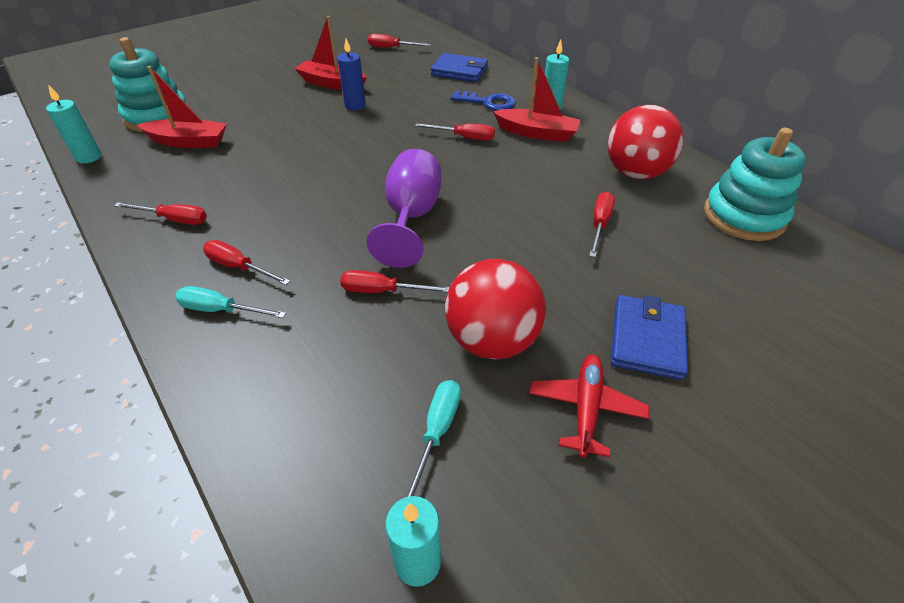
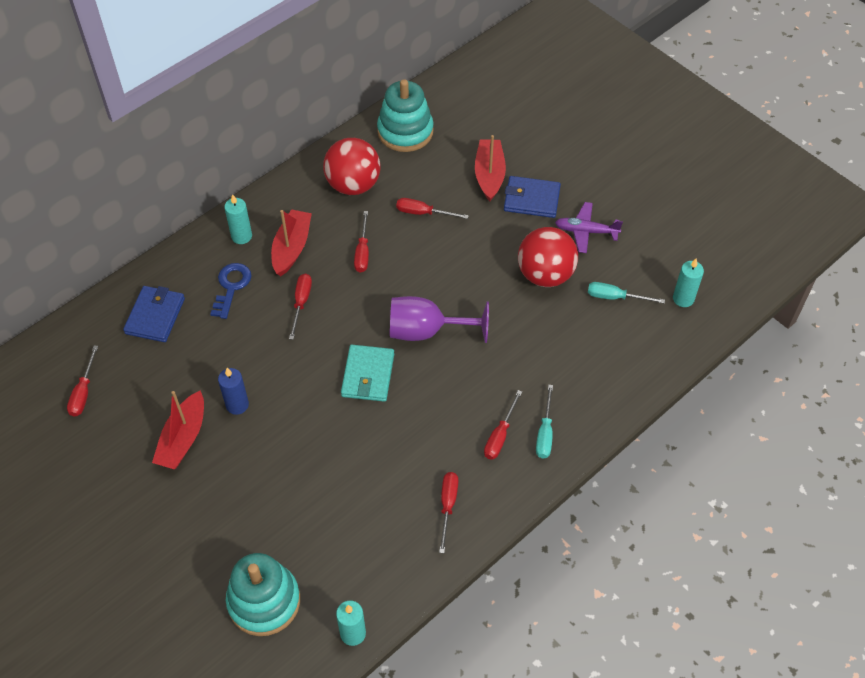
camera: 95 degrees left, 10 degrees up
(189, 142) = (318, 545): red boat -> red boat (489, 175)
(363, 174) = (368, 375): none -> turquoise wallet
(383, 291) = (511, 338): red screwdriver -> red screwdriver (362, 252)
(586, 407) = (585, 231): red plane -> purple plane

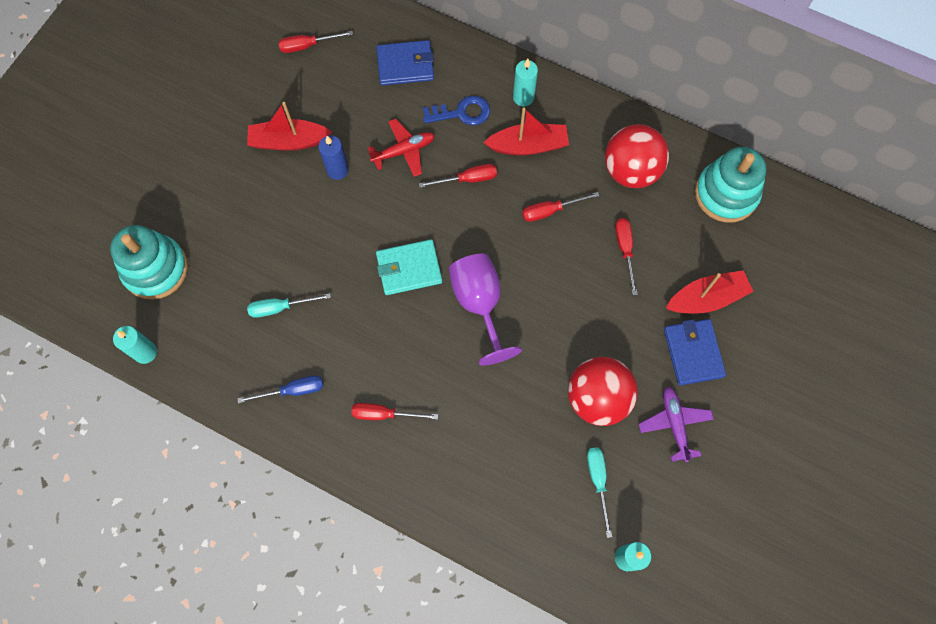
camera: 70 degrees right, 15 degrees up
(246, 344) = (404, 151): none -> red plane
(448, 506) = (292, 390): red screwdriver -> blue screwdriver
(545, 433) = (402, 457): turquoise screwdriver -> turquoise screwdriver (280, 307)

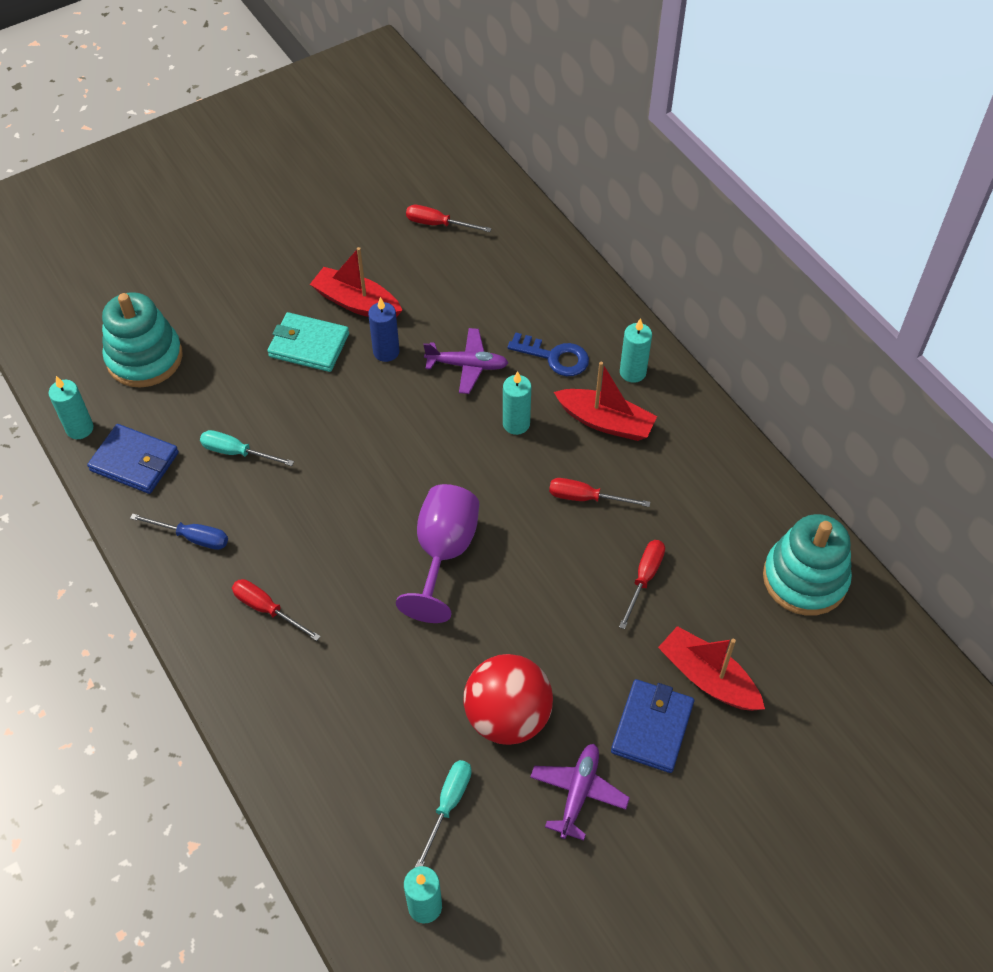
camera: 30 degrees right, 15 degrees down
(404, 151) = (467, 365): red plane -> purple plane
(405, 65) = (526, 285): blue wallet -> blue wallet (134, 461)
(409, 269) = (393, 480): turquoise wallet -> turquoise wallet (309, 345)
(467, 179) = (516, 424): red screwdriver -> turquoise candle
(631, 171) = (706, 501): red ball -> none
(707, 298) = (707, 678): red boat -> red boat turned 150 degrees counterclockwise

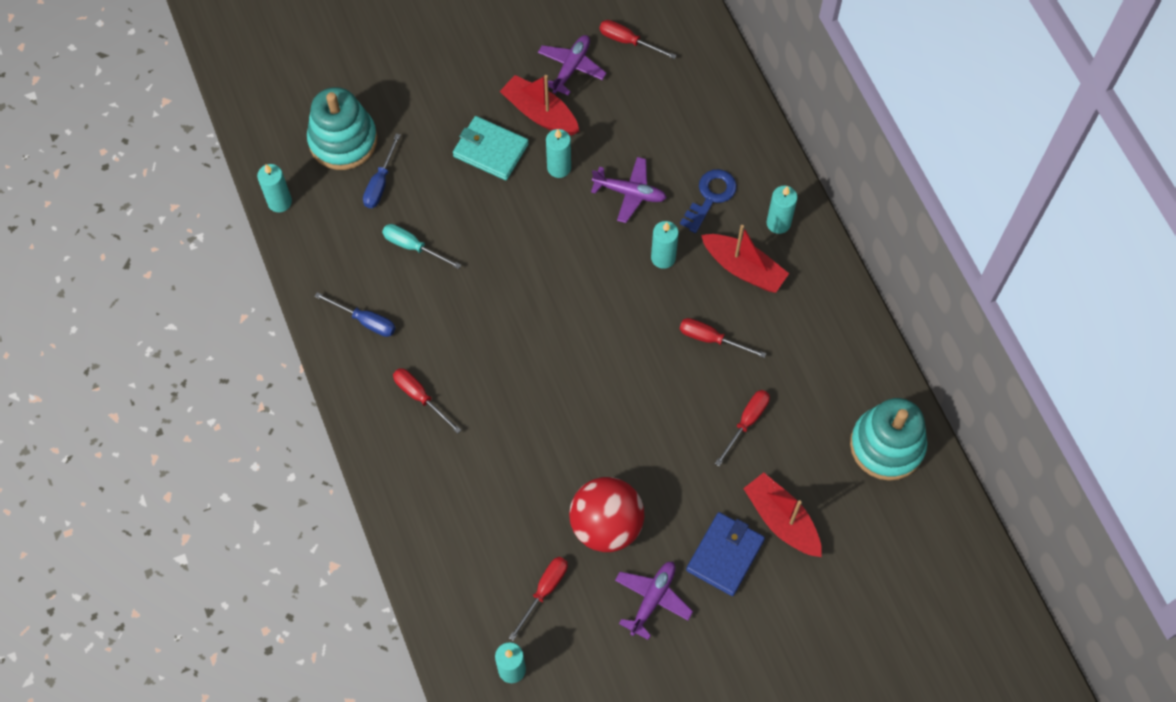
camera: 10 degrees right, 10 degrees up
(134, 461) = (324, 241): blue wallet -> none
(191, 394) = (380, 183): none -> blue screwdriver
(382, 256) = (571, 67): none -> purple plane
(386, 352) = (559, 167): blue candle -> turquoise candle
(443, 553) = (578, 370): purple goblet -> none
(448, 805) = (544, 591): turquoise screwdriver -> red screwdriver
(555, 357) = (710, 197): blue key -> blue key turned 90 degrees counterclockwise

